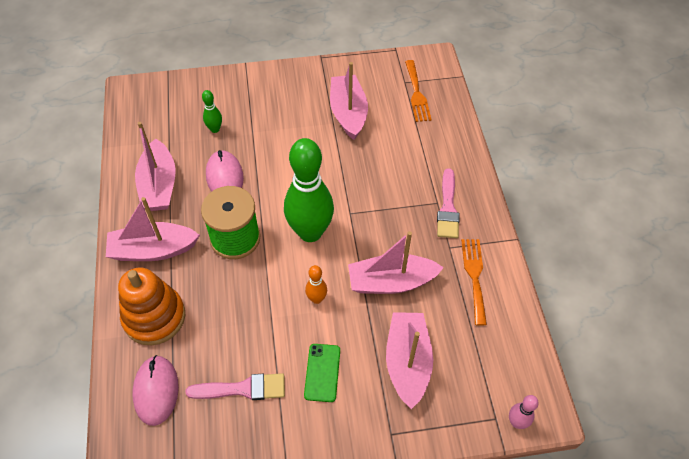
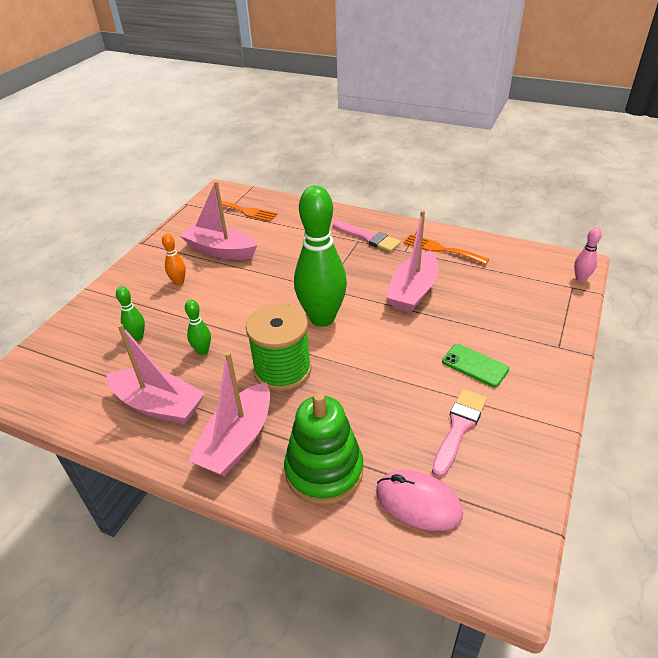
camera: 55 degrees left, 15 degrees down
(154, 317) = (324, 471): orange stacking toy -> green stacking toy
(224, 176) = (203, 351): pink mouse -> green bowling pin
(316, 299) = (396, 340): orange bowling pin -> orange bowling pin (179, 282)
(407, 362) = (496, 312): pink boat -> none

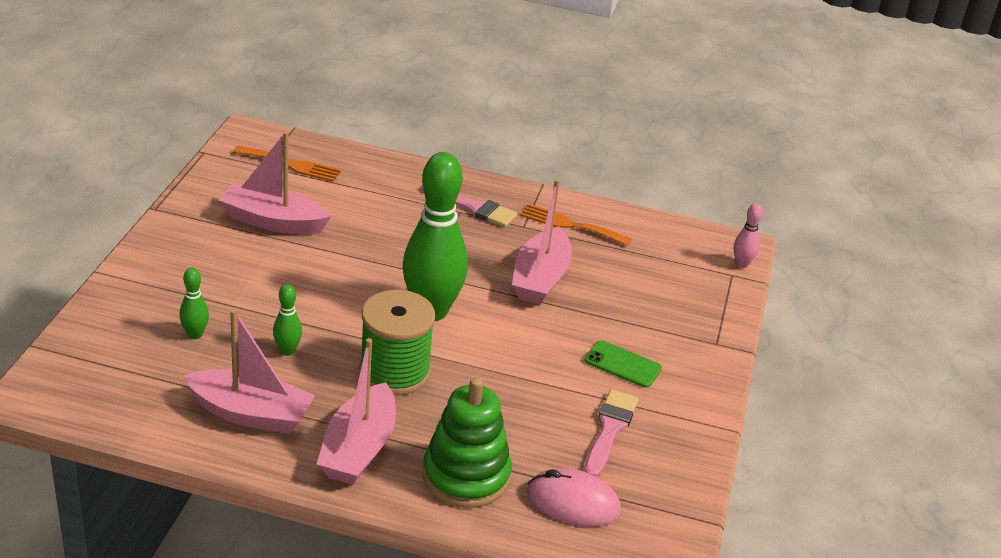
camera: 15 degrees left, 5 degrees down
(179, 282) = (228, 264): orange bowling pin -> none

